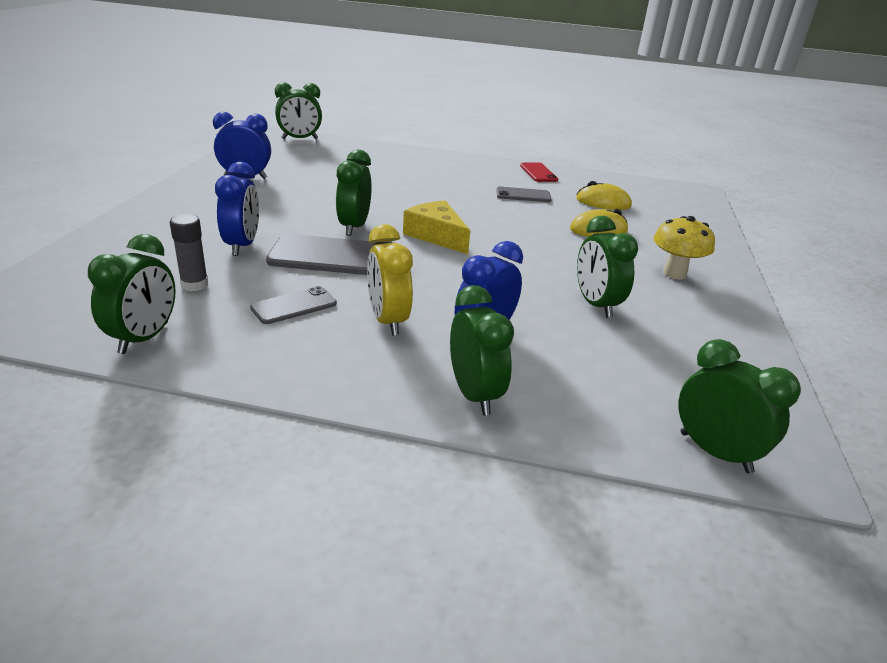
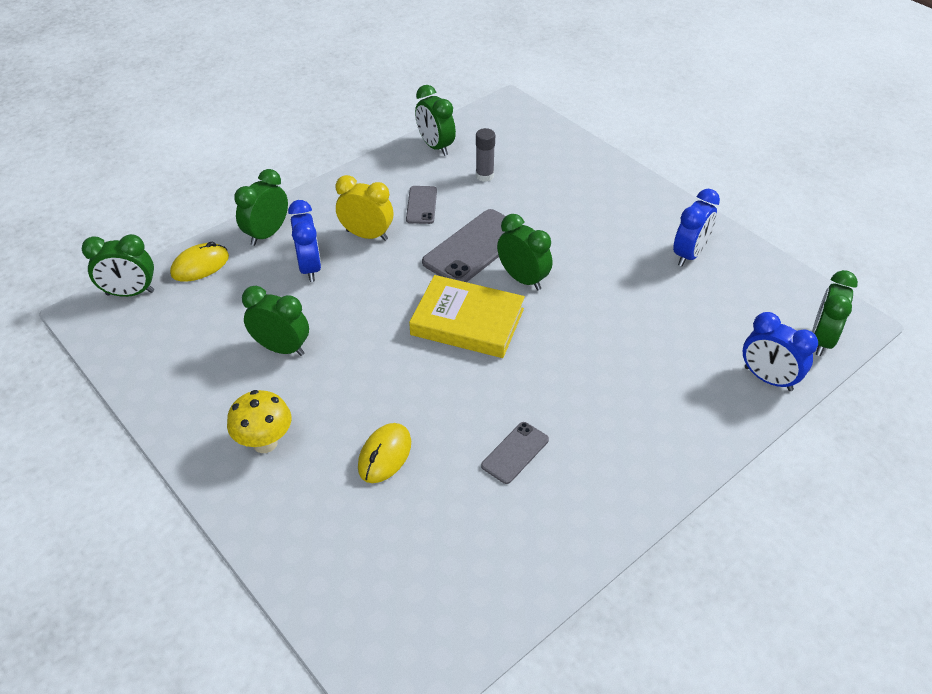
camera: 130 degrees right, 15 degrees up
(242, 245) = (530, 210): blue clock -> blue clock (768, 379)
(436, 236) = (467, 321): yellow cheese -> yellow book
(474, 395) = (267, 234): green clock -> green clock turned 105 degrees clockwise
(538, 173) = (579, 526): red phone -> none
(603, 202) = (443, 522): yellow mouse -> yellow mouse (200, 265)

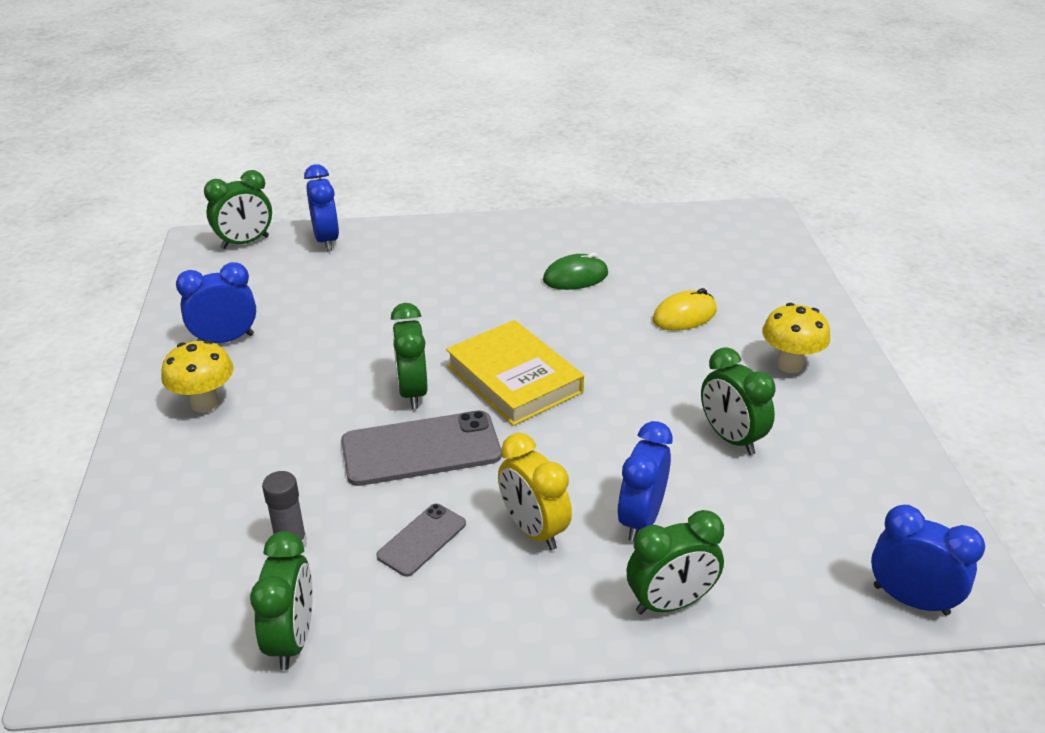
camera: 145 degrees left, 10 degrees down
(130, 293) = (910, 600): green clock -> blue clock
(200, 265) = (793, 596): yellow mouse -> none
(515, 453) = (575, 277): grey phone -> green mouse
(632, 213) = (205, 403): none -> yellow mushroom

